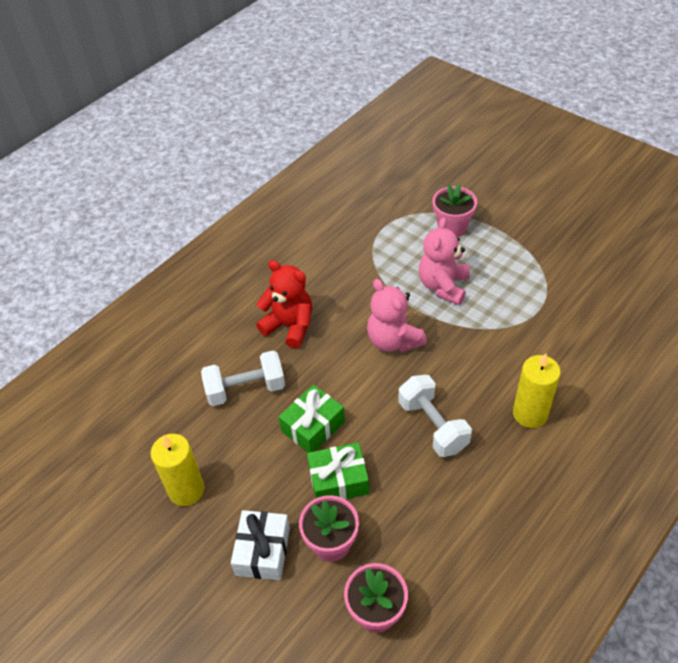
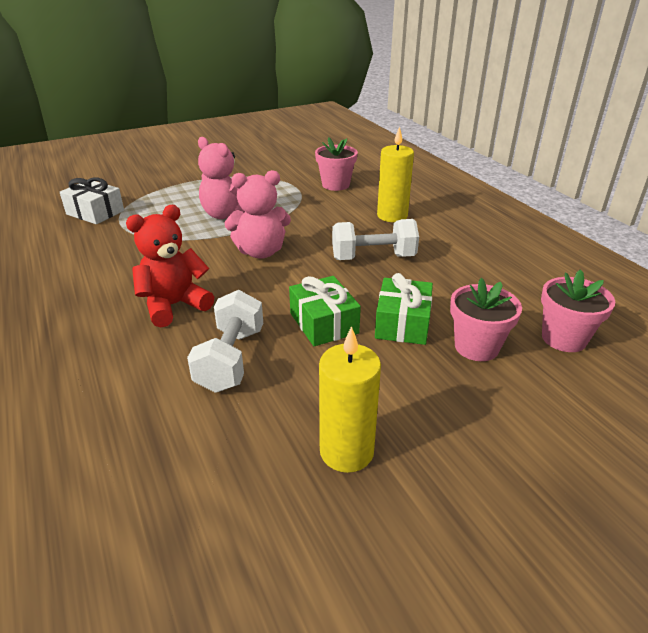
camera: 70 degrees left, 15 degrees down
(263, 551) = (469, 400): white gift -> white gift (95, 212)
(452, 227) = (168, 195): pink flower pot -> pink flower pot (335, 185)

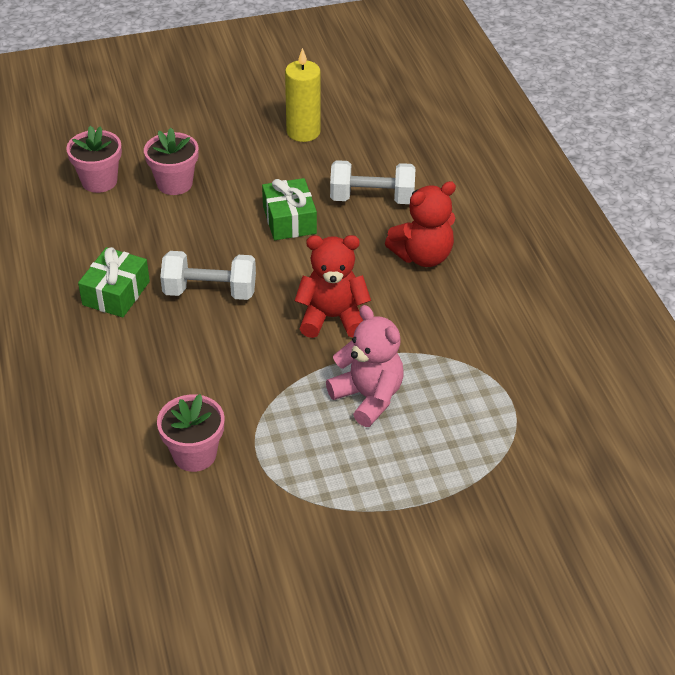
camera: 170 degrees left, 10 degrees up
(95, 212) = (552, 430): white gift -> none
(231, 359) = (372, 198): white dumbbell -> white dumbbell turned 75 degrees clockwise
(260, 252) = (332, 318): pink teddy bear -> red teddy bear
(392, 216) = (150, 363): yellow candle -> none
(402, 323) = (222, 211): green gift -> green gift (116, 293)

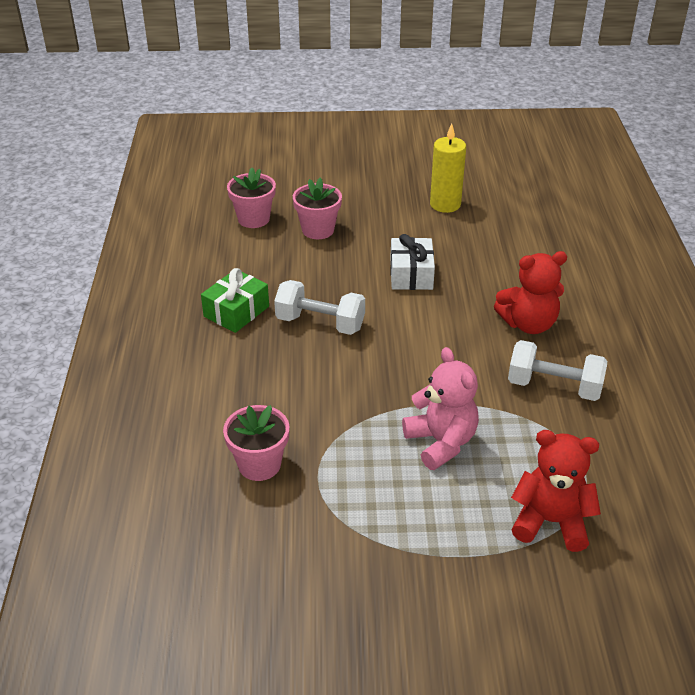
camera: 15 degrees right, 5 degrees down
(289, 220) = (411, 274): green gift -> white gift
(332, 318) = (426, 364): red teddy bear -> red teddy bear (550, 522)
(372, 198) = (493, 267): white dumbbell -> white dumbbell (554, 386)

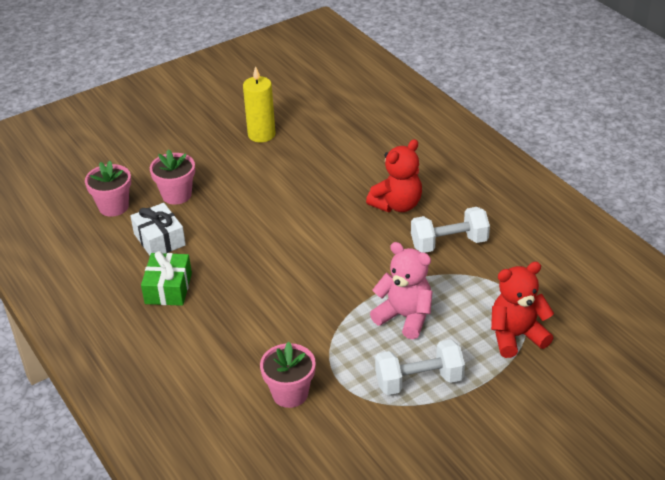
camera: 30 degrees left, 0 degrees up
(320, 323) = (244, 269): white dumbbell -> white dumbbell (419, 381)
(411, 274) = (282, 202): white gift -> white gift (159, 239)

